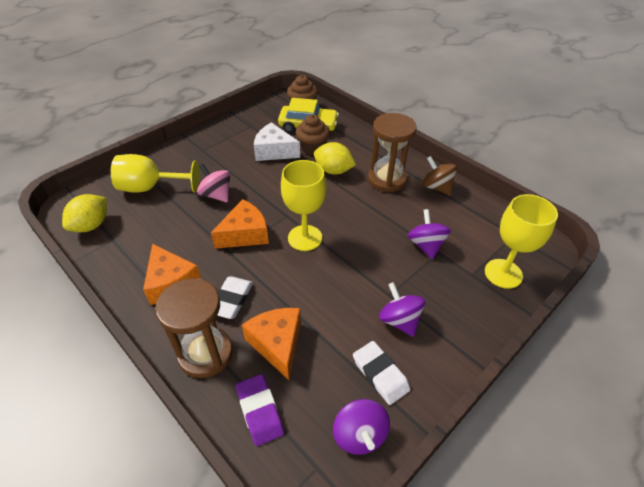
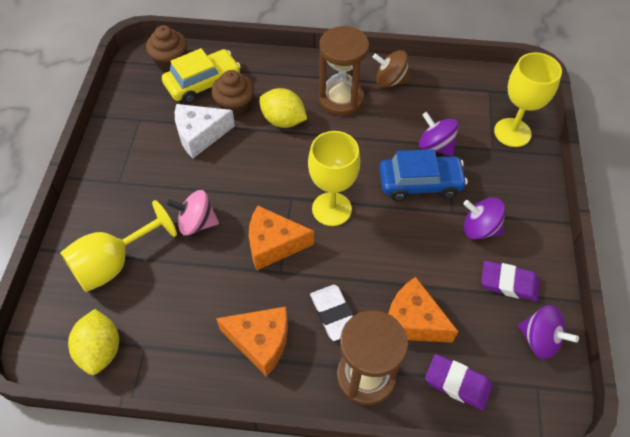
camera: 40 degrees left, 10 degrees up
(245, 234) = (273, 244): orange cheese -> orange cheese turned 105 degrees counterclockwise
(333, 171) = (283, 120): yellow lemon -> yellow lemon turned 45 degrees clockwise
(380, 374) = (509, 283): white eraser -> purple eraser
(386, 261) = (420, 183): none -> blue car

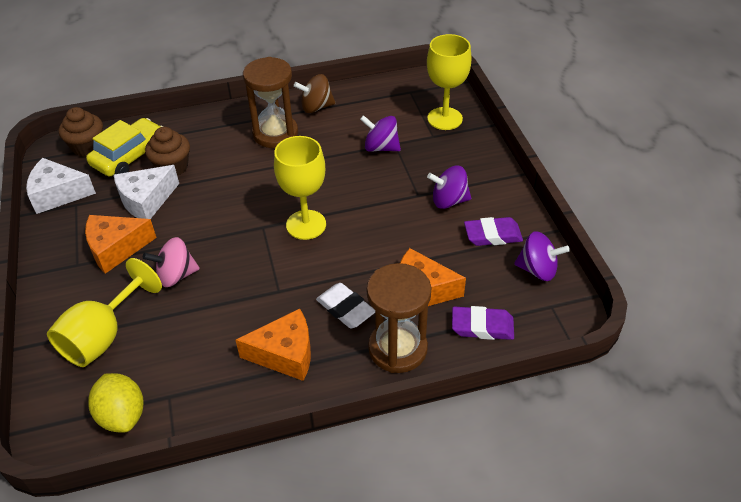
camera: 20 degrees left, 10 degrees down
(129, 104) = (58, 194): none -> white cheese
(273, 244) = (262, 270): orange cheese -> orange cheese (116, 248)
(283, 120) = (226, 166): yellow lemon -> none
(420, 183) = (379, 180): blue car -> none

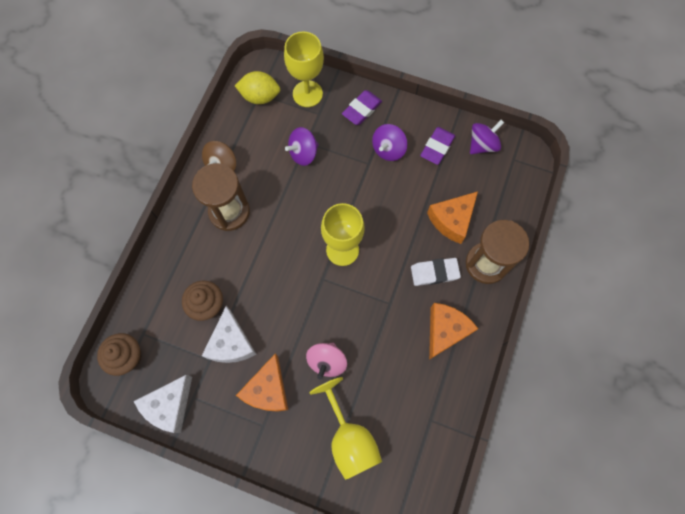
camera: 55 degrees left, 25 degrees up
(122, 415) = (426, 456): yellow lemon -> yellow lemon (260, 96)
(130, 156) = (167, 329): yellow car -> none
(482, 326) = (502, 206): purple eraser -> purple eraser (362, 109)

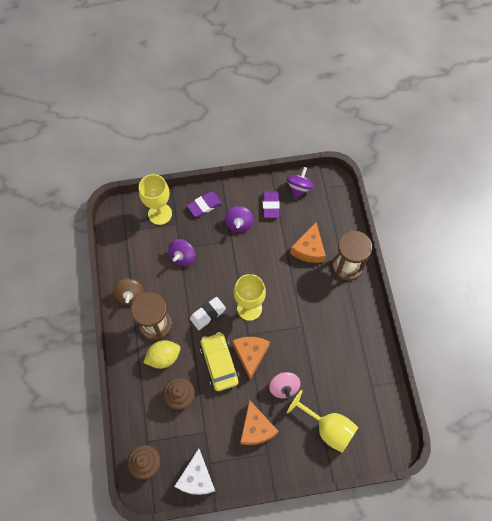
camera: 30 degrees left, 5 degrees down
(231, 343) = (212, 412): white cheese -> none
(260, 96) = (127, 233): yellow lemon -> yellow lemon (163, 357)
(271, 293) = (219, 363): none -> yellow car
(362, 109) = (204, 205): purple eraser -> purple eraser turned 45 degrees clockwise
(434, 273) = (318, 290): white eraser -> white eraser (207, 314)
(445, 331) = (347, 324): orange cheese -> orange cheese (250, 355)

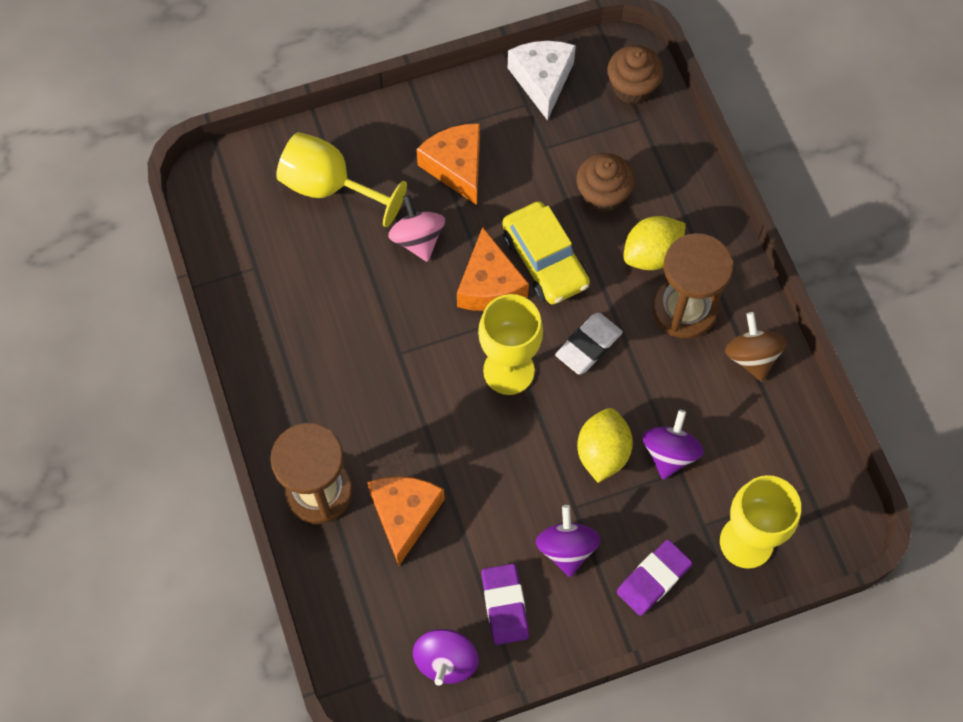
camera: 170 degrees right, 0 degrees up
(213, 262) = (602, 453): none -> yellow lemon

